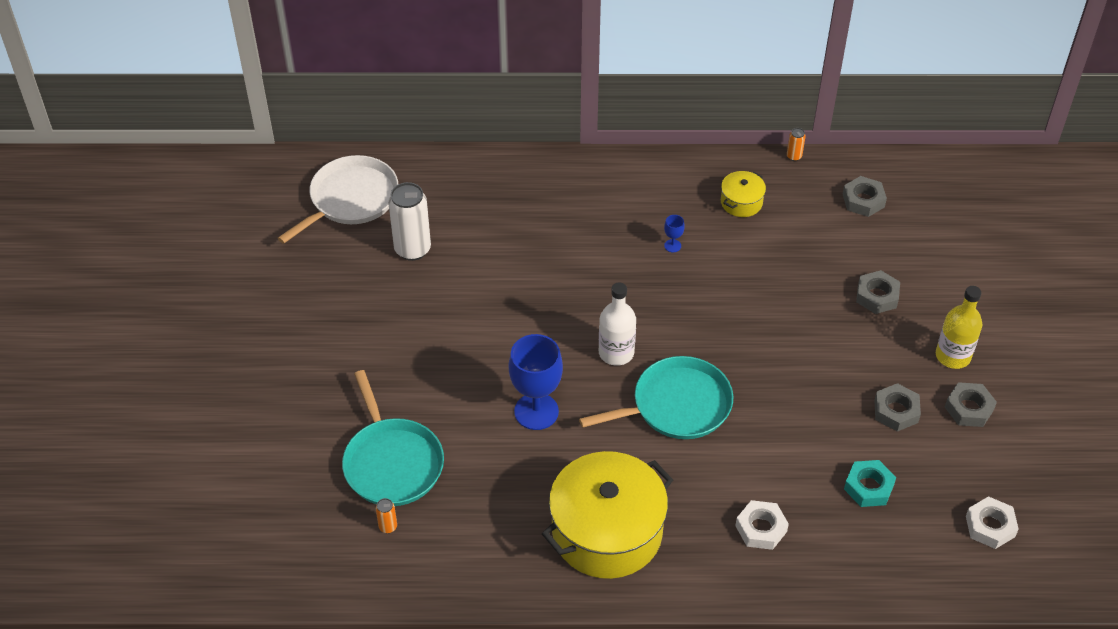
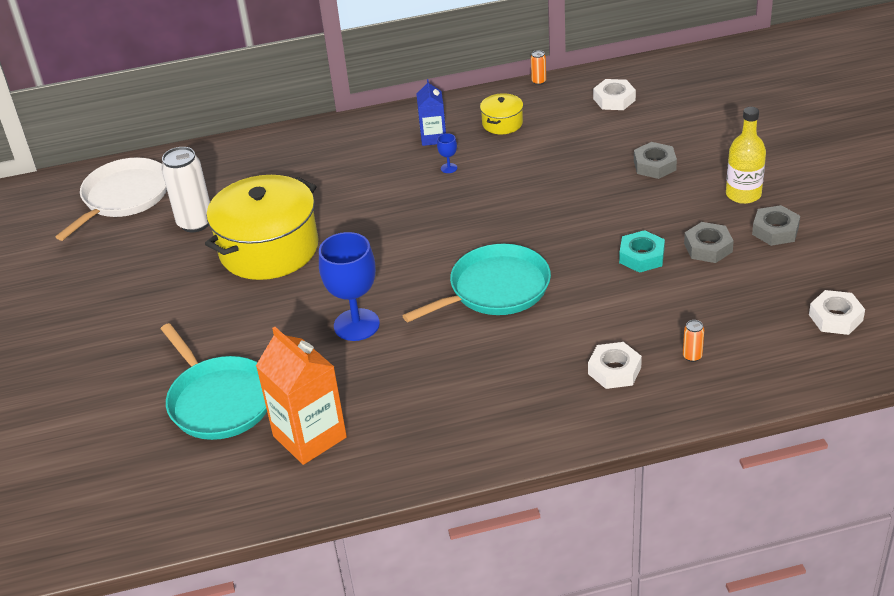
camera: 10 degrees left, 10 degrees down
(388, 526) = (229, 457): orange can -> orange can (692, 356)
(464, 524) = (309, 436): none -> orange carton
(607, 532) = (460, 409): yellow pot -> yellow pot (269, 249)
(616, 353) = (421, 261): white bottle -> none
(667, 202) = (433, 137): none -> blue carton
(863, 200) = (614, 99): grey nut -> white nut
(868, 487) = (706, 313): turquoise nut -> turquoise nut (641, 256)

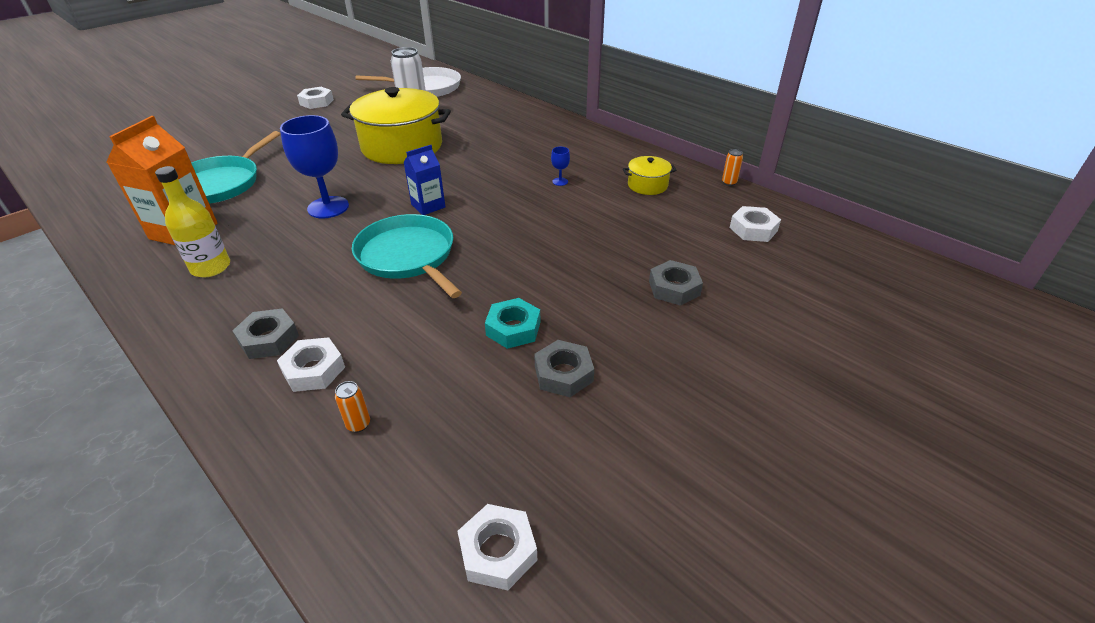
camera: 55 degrees right, 0 degrees up
(60, 294) = (316, 102): none -> white nut
(433, 137) = (594, 162): blue carton -> blue carton (428, 206)
(495, 289) = (408, 256): turquoise pan -> turquoise pan turned 150 degrees counterclockwise
(743, 194) = (686, 371): yellow bottle -> yellow bottle (211, 267)
(775, 230) = (640, 423): grey nut -> grey nut (269, 339)

